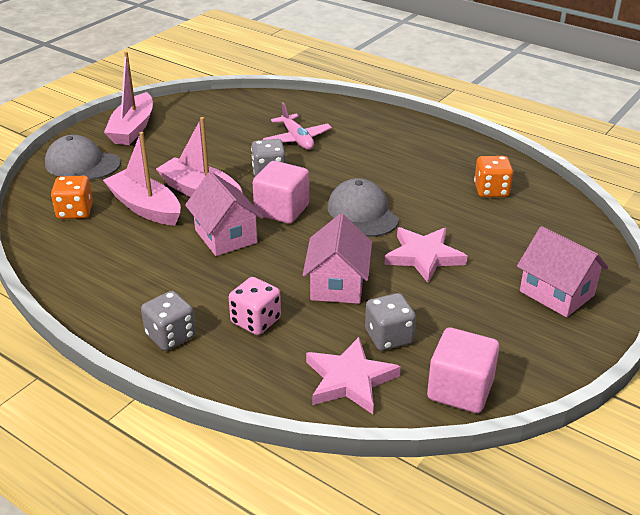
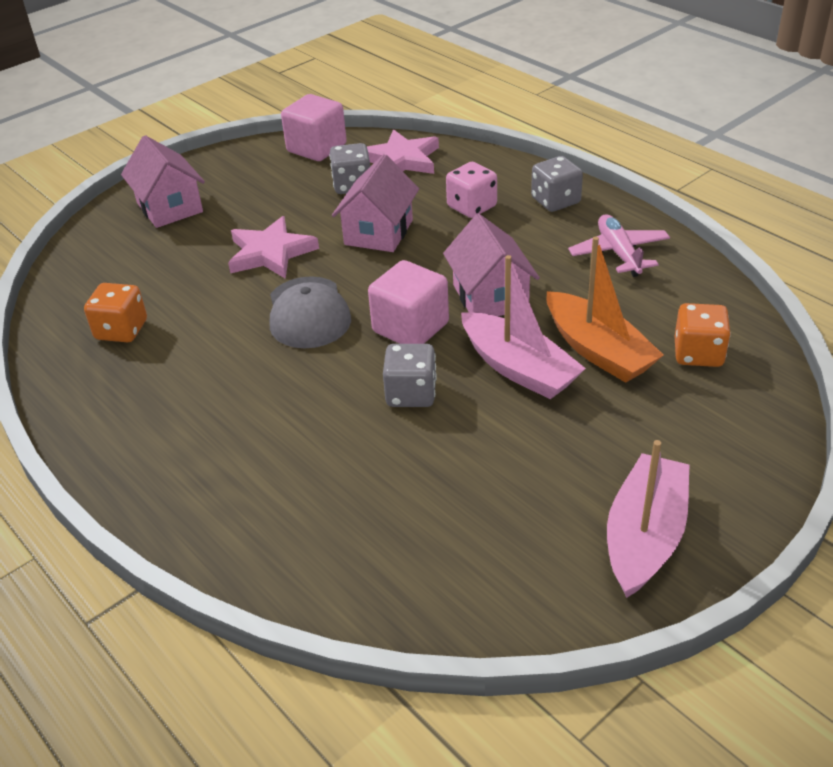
camera: 165 degrees left, 5 degrees up
(82, 163) = (717, 450): grey cap -> none
(145, 207) = (598, 350): pink boat -> orange boat
(297, 139) = (343, 466): pink plane -> pink plane (619, 253)

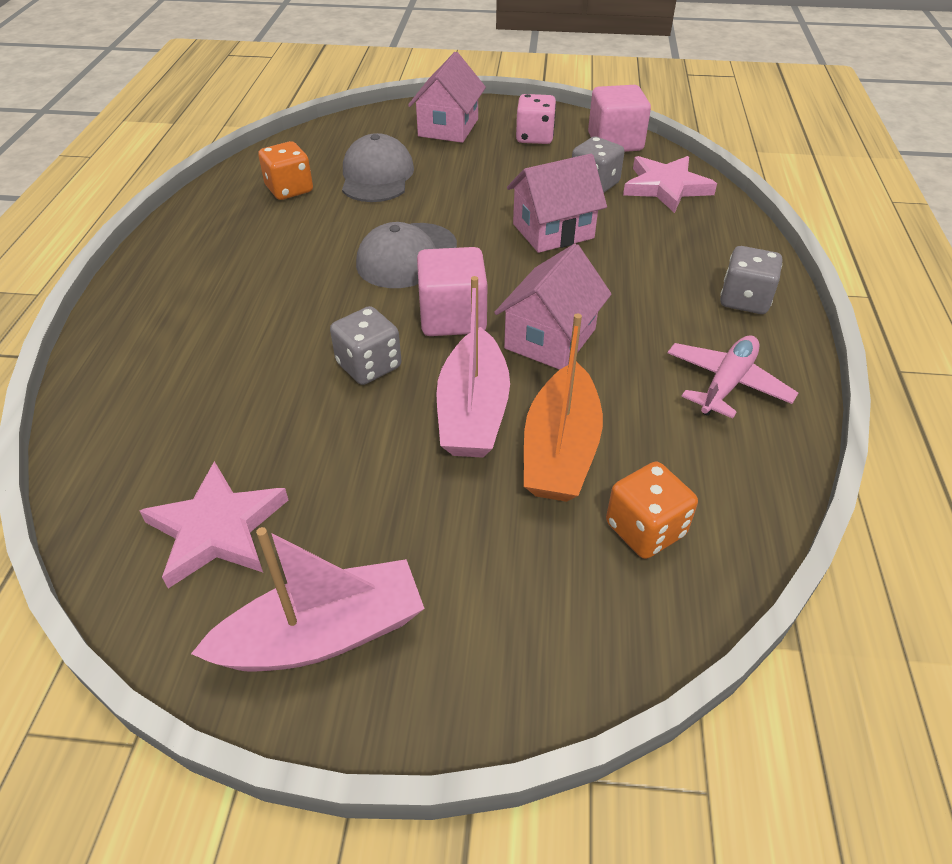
camera: 45 degrees right, 5 degrees up
(178, 276) = (377, 176): none -> grey cap
(271, 253) = (456, 198): pink star -> pink star (217, 529)
(472, 207) = (660, 258): pink dice -> pink dice (534, 137)

